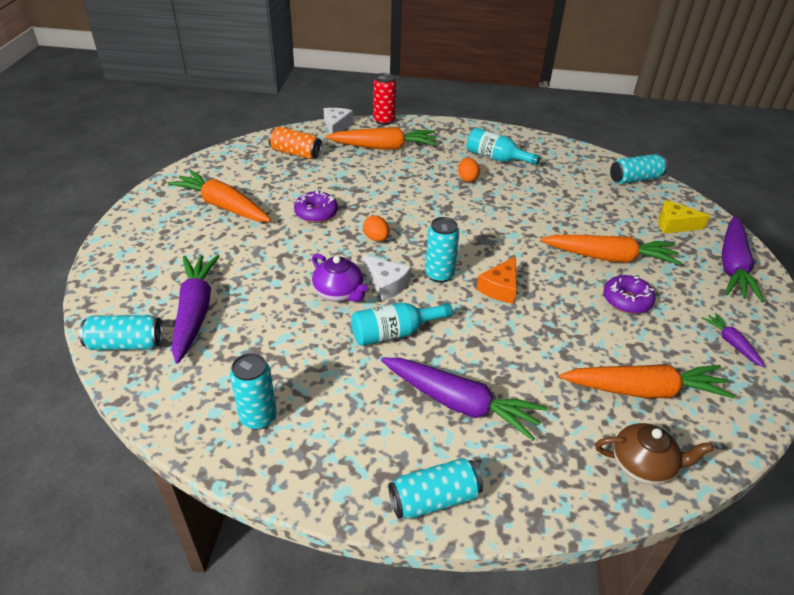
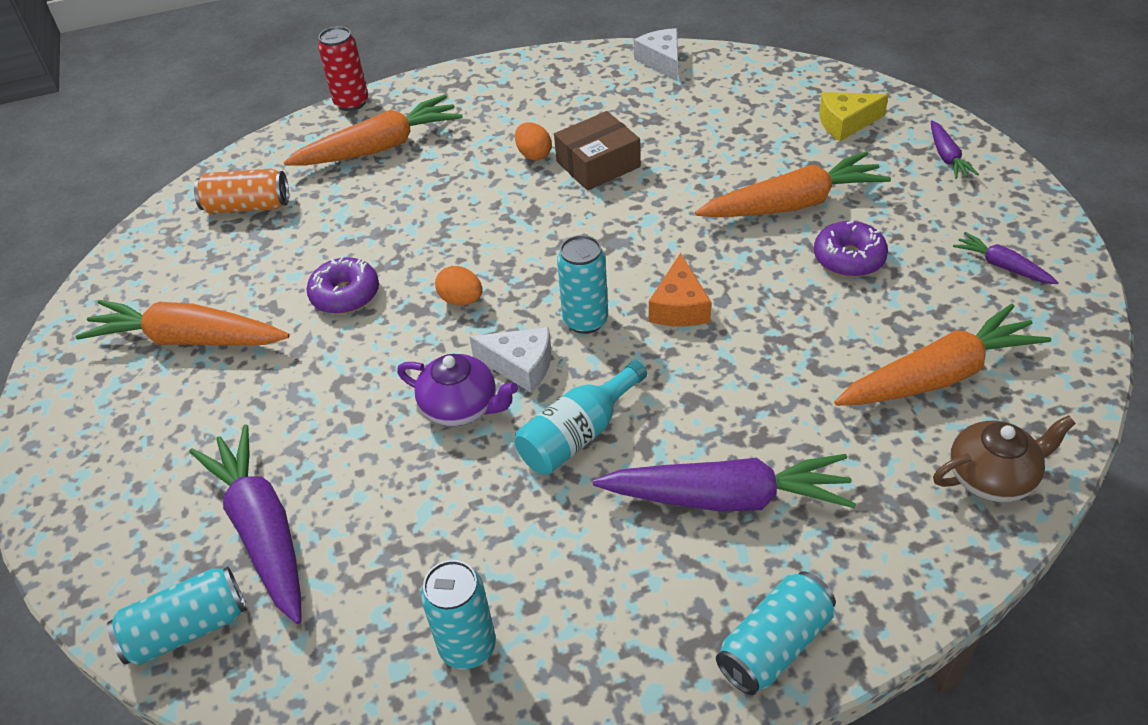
camera: 20 degrees left, 5 degrees up
(336, 127) = (284, 138): white cheese -> white cheese (661, 61)
(496, 158) = (555, 107): turquoise bottle -> none
(501, 196) = (598, 164): none -> brown box
(635, 179) = (759, 72): turquoise can -> none
(732, 266) = (947, 157): purple carrot -> purple carrot, size x0.49

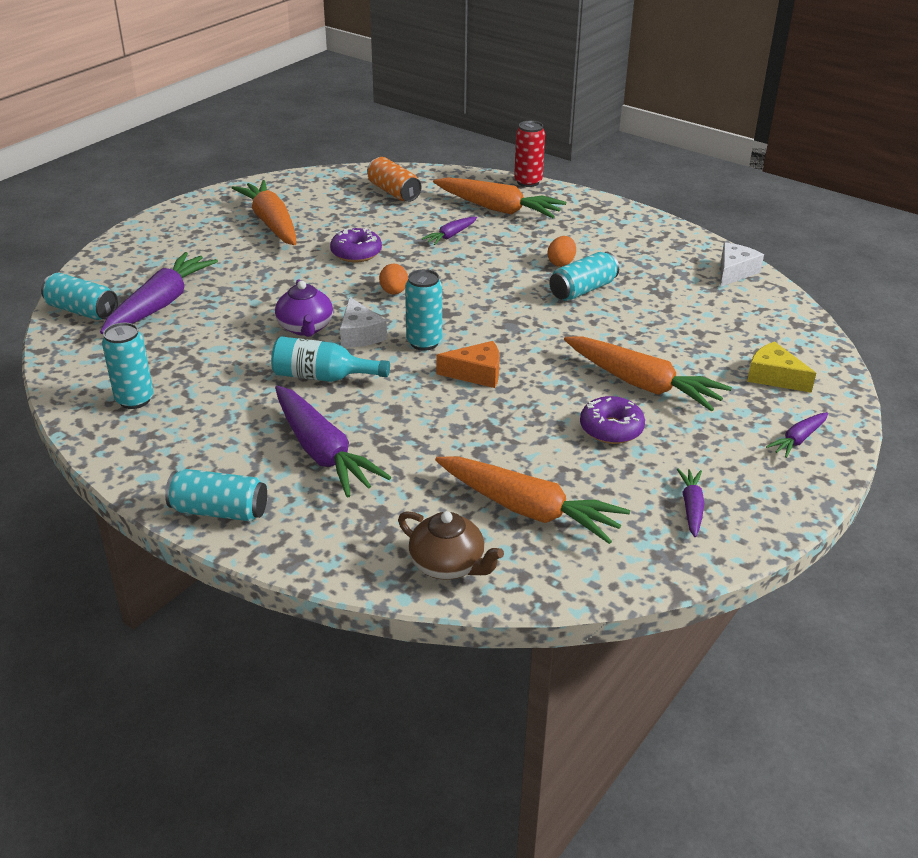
camera: 50 degrees right, 10 degrees down
(394, 205) = (450, 236): none -> purple carrot
(598, 164) = (583, 290): brown box -> turquoise can
(679, 307) = (476, 373): orange cheese -> orange cheese turned 150 degrees counterclockwise

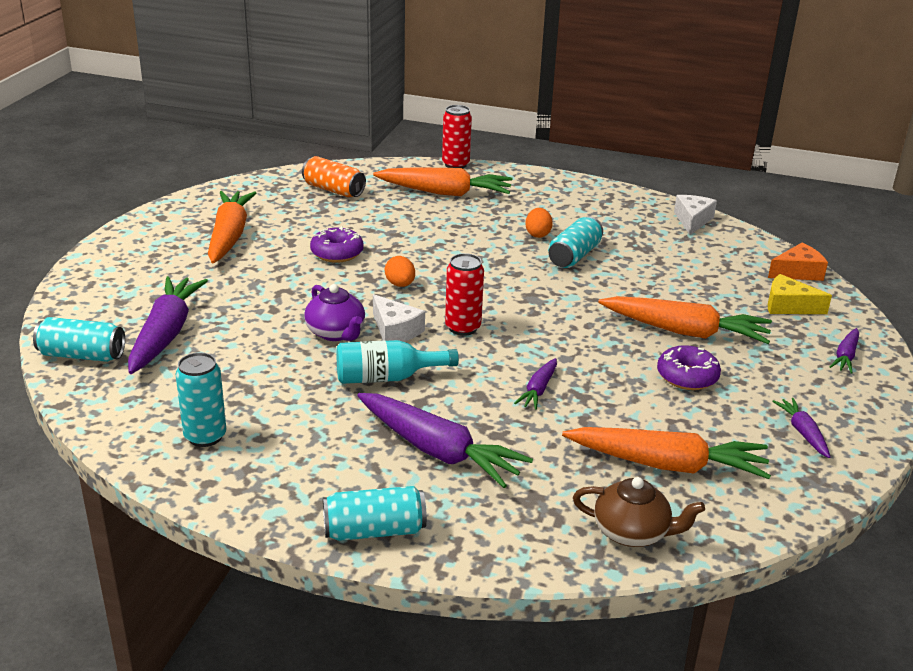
camera: 20 degrees left, 5 degrees down
(271, 223) = (229, 236): orange carrot -> orange carrot turned 45 degrees clockwise
(424, 342) = (463, 327): turquoise can -> red can
(450, 236) = (418, 224): purple carrot -> purple carrot (538, 390)
(476, 373) = (532, 348): orange cheese -> orange cheese (797, 272)

